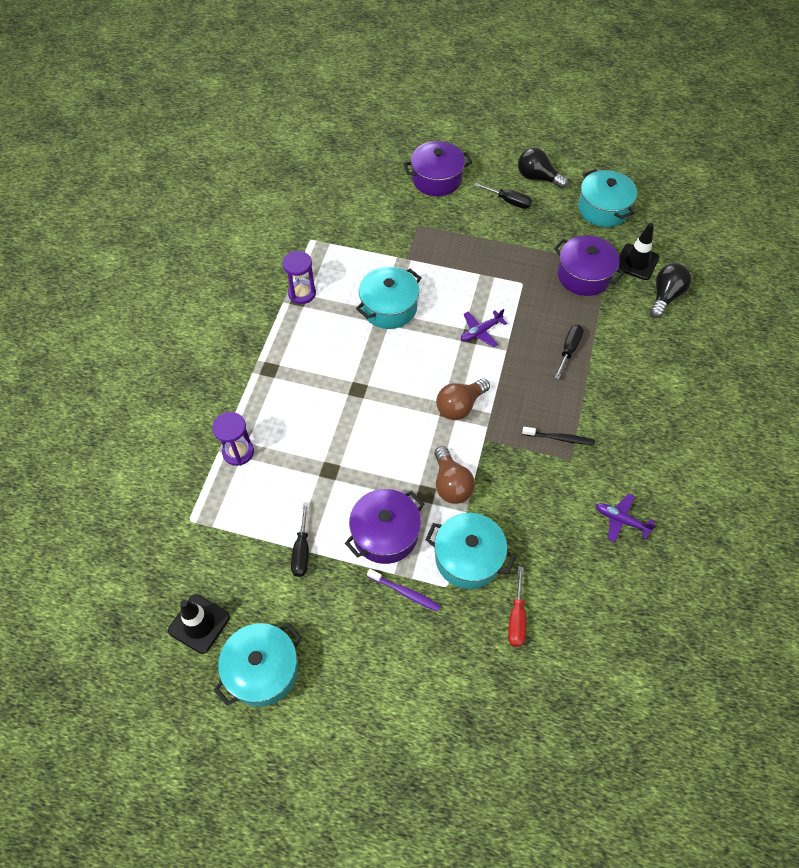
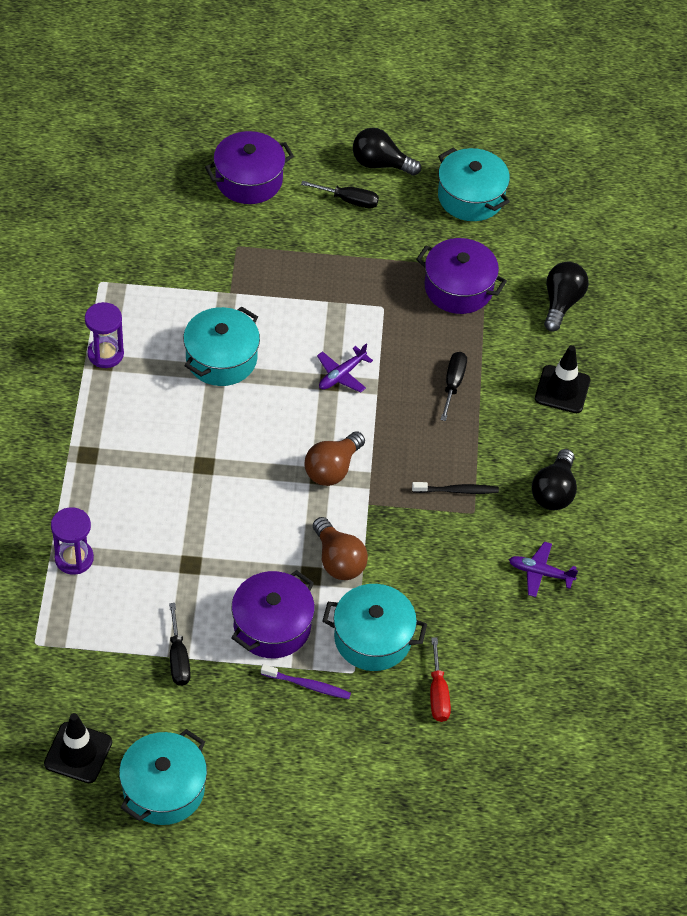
camera: 15 degrees left, 5 degrees down
(636, 262) = (521, 263): black traffic cone -> black traffic cone (562, 389)
(641, 450) = (554, 491): none -> black light bulb

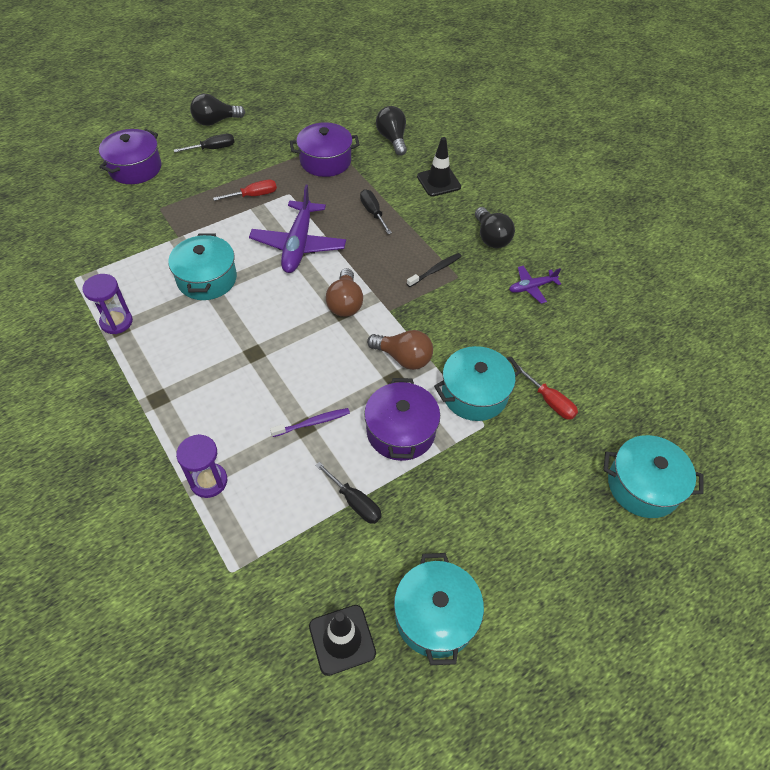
camera: 35 degrees left, 0 degrees up
(307, 685) = (463, 456): purple toothbrush -> purple toothbrush (312, 423)
(341, 375) = (298, 245): purple plane -> purple plane, size x1.93
(344, 287) = (254, 195): none -> red screwdriver
(470, 197) = (287, 113): turquoise pot -> turquoise pot (643, 486)

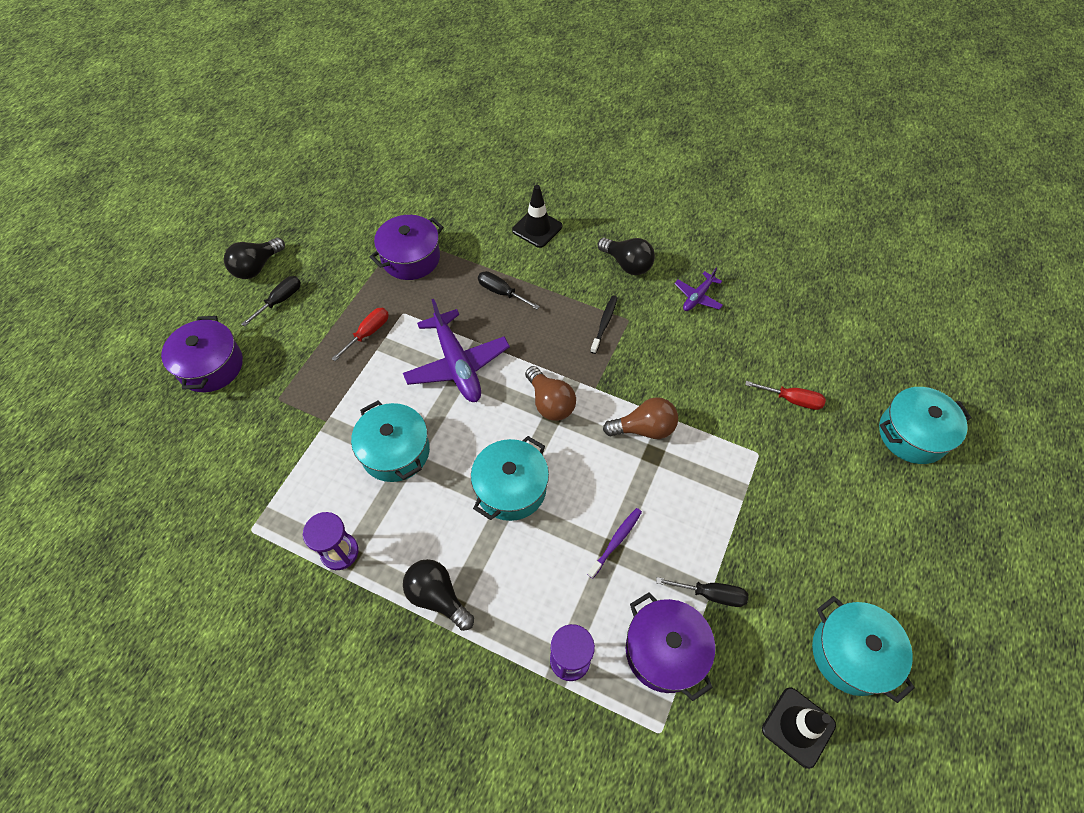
camera: 30 degrees left, 5 degrees up
(392, 139) = (458, 202): black light bulb -> black light bulb (437, 597)
(400, 431) = (696, 502): purple pot -> purple pot (665, 651)
(474, 394) = (728, 428): turquoise pot -> turquoise pot (511, 488)

